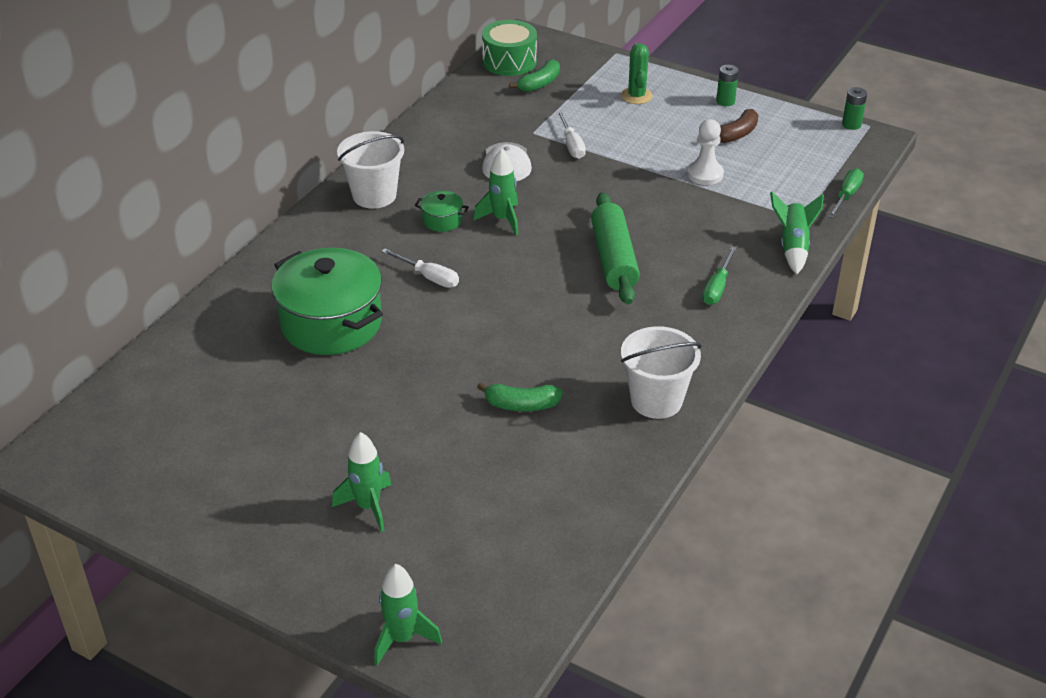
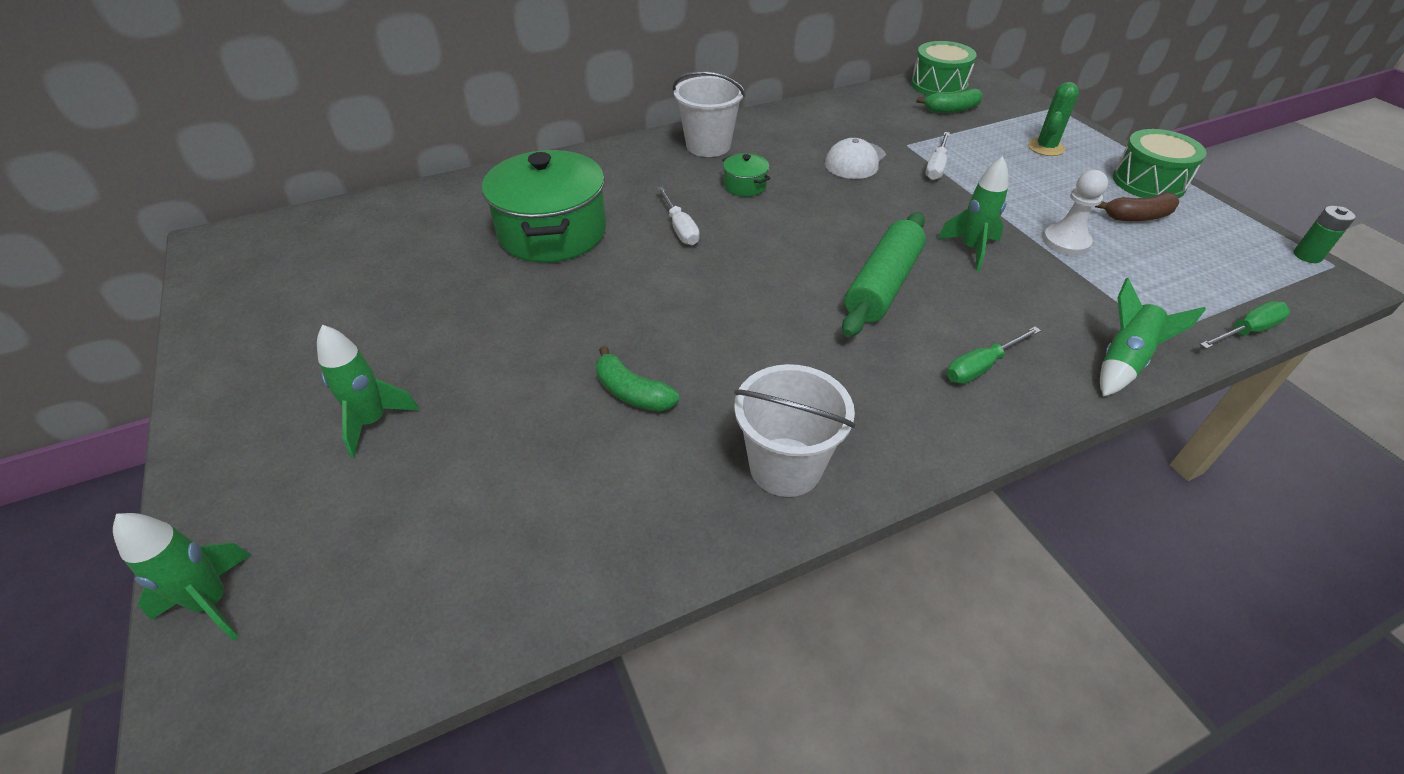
camera: 35 degrees right, 5 degrees up
(502, 219) = (802, 205): green rocket -> green rocket (971, 249)
(725, 101) = (1148, 182): green battery -> green drum

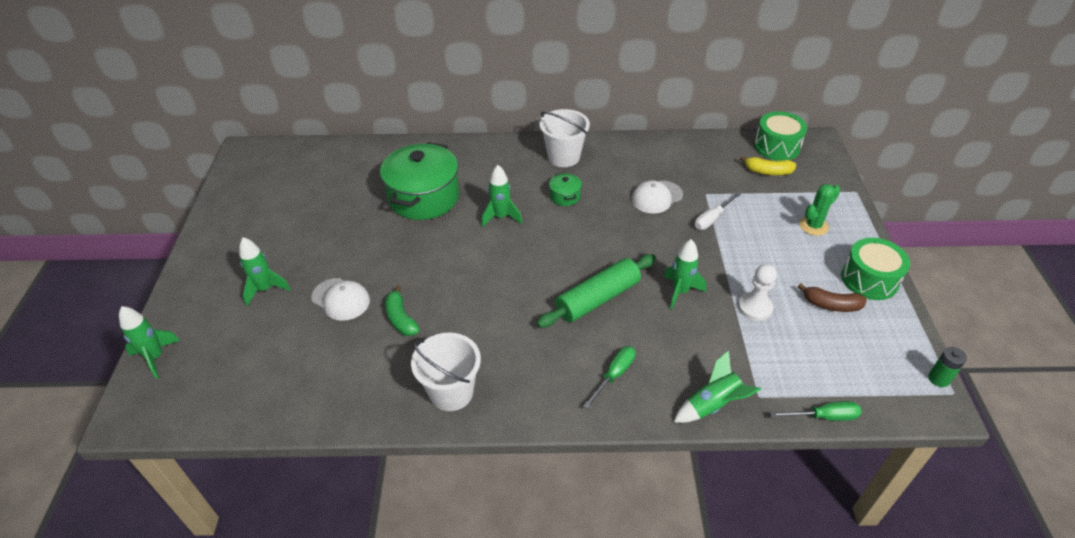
camera: 25 degrees right, 0 degrees up
(516, 396) = (341, 299): none -> white cap
(680, 228) = (501, 217): white screwdriver -> green rocket
(951, 109) = (768, 171): green banana -> yellow banana
(981, 367) = (614, 375): green screwdriver -> green screwdriver turned 135 degrees clockwise

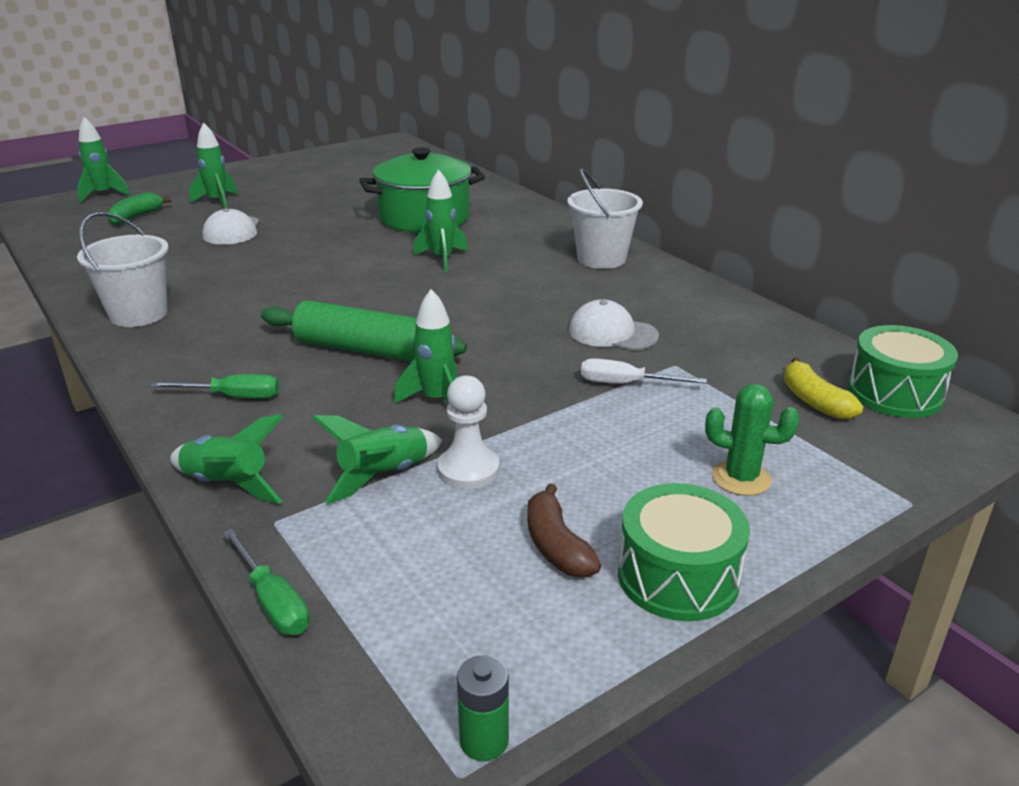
camera: 55 degrees right, 15 degrees down
(401, 318) = (228, 261): green banana -> green banana (136, 217)
(565, 196) = (528, 280): green pot -> none
(741, 340) = (384, 476): none -> green rocket

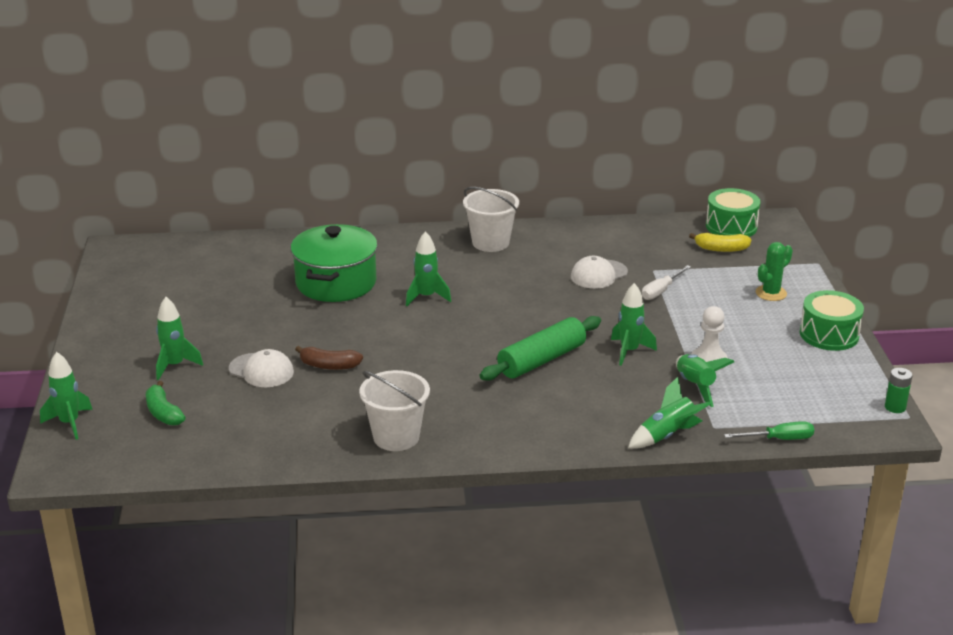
camera: 60 degrees left, 0 degrees up
(233, 397) = (565, 417): green screwdriver -> none
(556, 546) = (788, 356): brown banana -> brown banana (329, 366)

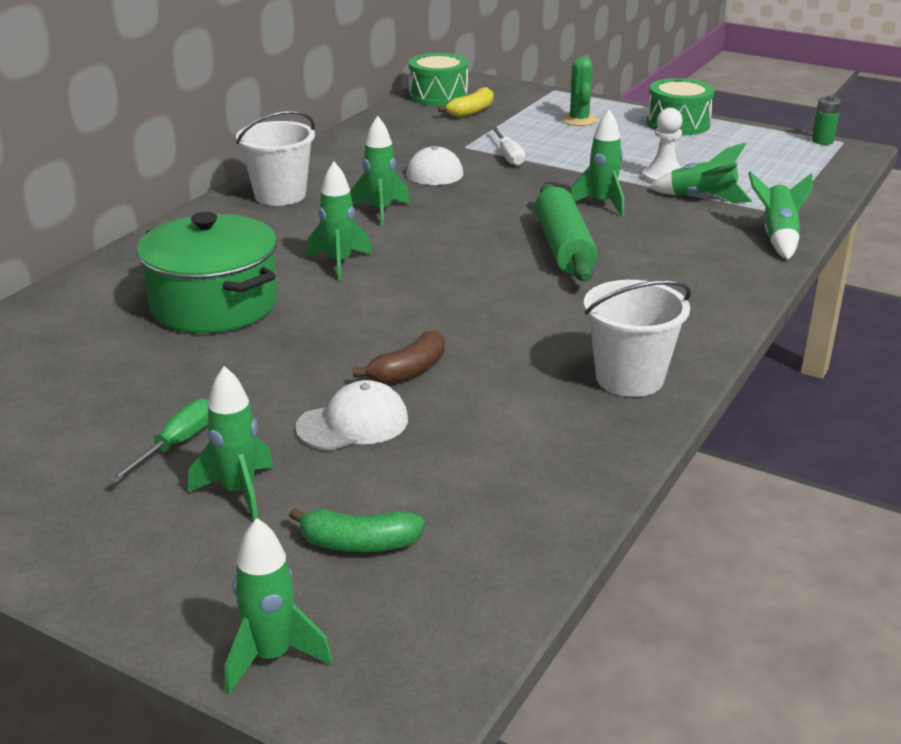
camera: 55 degrees left, 0 degrees up
(511, 281) = (380, 211): none -> green rocket
(779, 439) = (831, 195): green screwdriver -> green screwdriver (176, 445)

